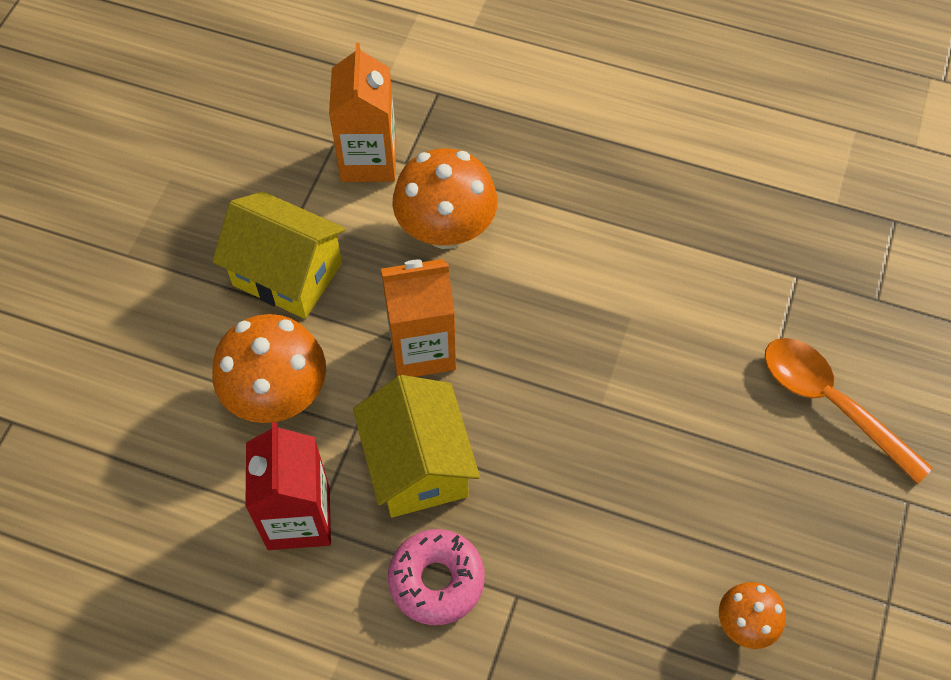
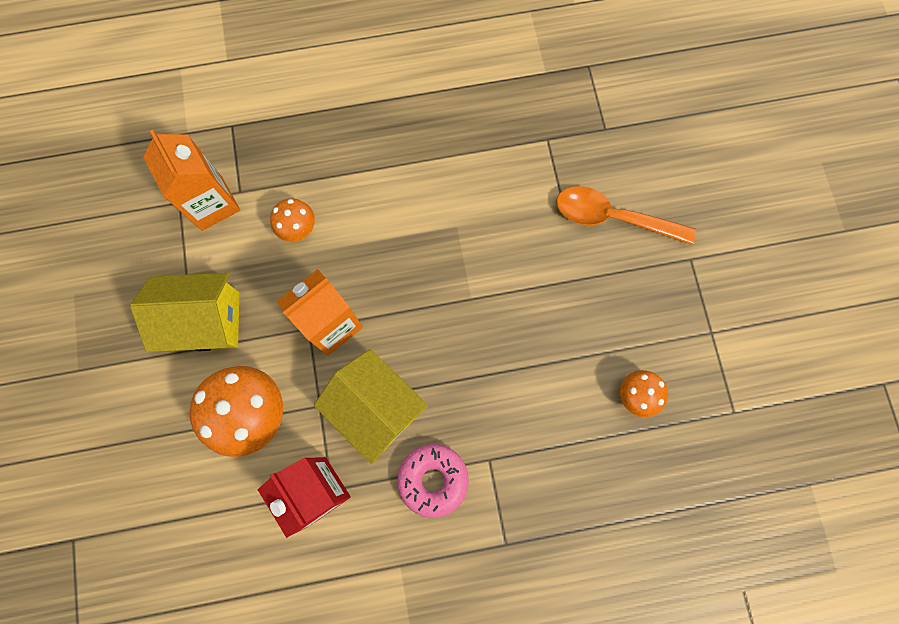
camera: 30 degrees left, 15 degrees up
(446, 230) = (298, 228): orange mushroom -> orange mushroom, size x0.54

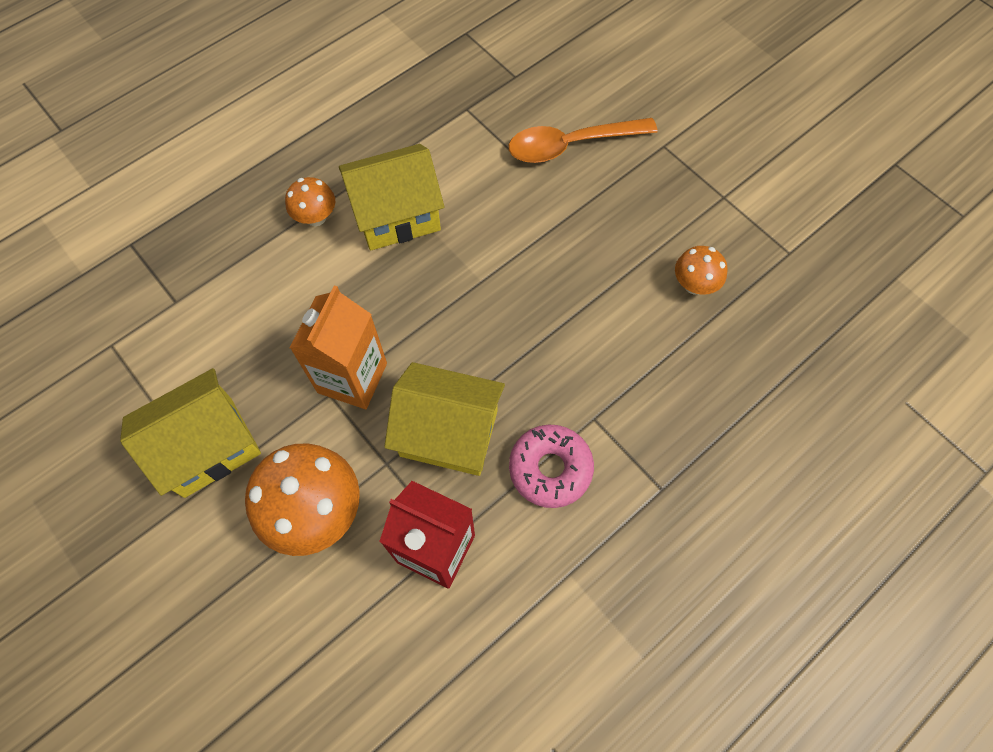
camera: 30 degrees left, 10 degrees down
(212, 203) = (150, 327): orange carton -> none
(298, 228) = (261, 305): orange mushroom -> orange mushroom (316, 217)
(438, 207) = (397, 215): none -> yellow house

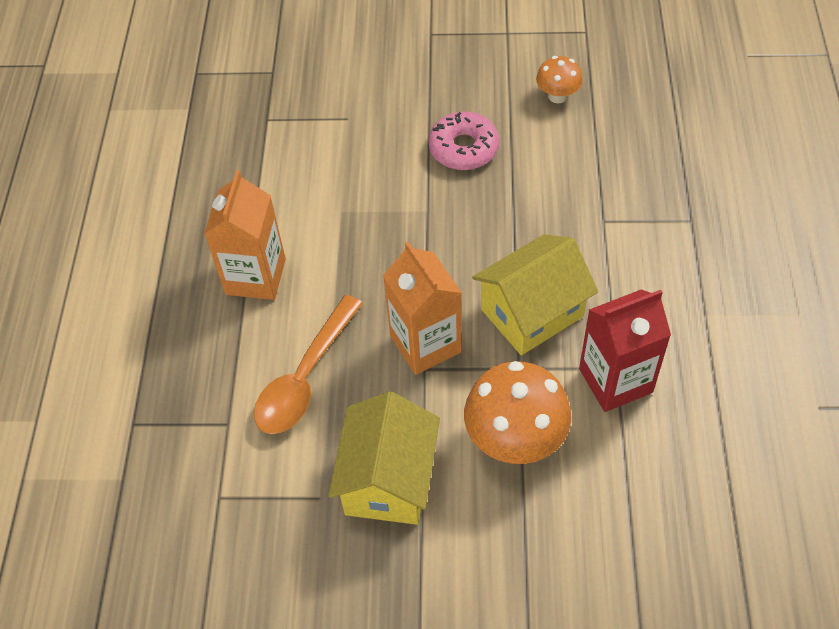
camera: 45 degrees left, 10 degrees down
(316, 217) = (255, 276): orange mushroom -> orange carton
(397, 215) = (313, 224): yellow house -> none
(550, 469) = (617, 271): pink donut -> pink donut (463, 148)
(571, 145) = (371, 82): orange spoon -> orange spoon (305, 377)

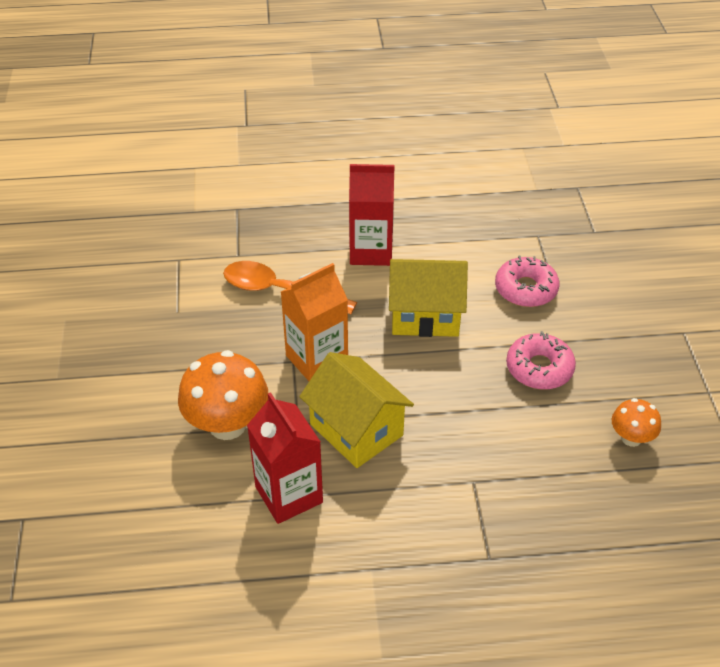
camera: 80 degrees right, 10 degrees down
(255, 276) = (371, 251): orange carton -> red carton
(349, 142) = (525, 289): none -> pink donut
(388, 480) = (190, 348): yellow house -> yellow house (425, 315)

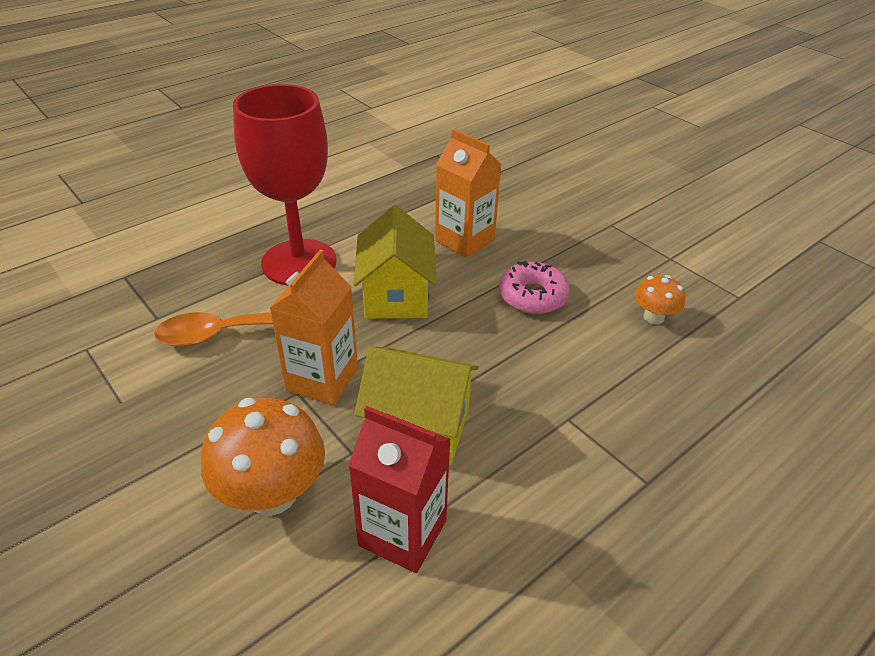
camera: 35 degrees left, 5 degrees down
(371, 251) = (299, 262): red carton -> red goblet
(425, 315) = (396, 295): yellow house -> yellow house turned 60 degrees counterclockwise
(525, 289) = (464, 240): pink donut -> orange carton

